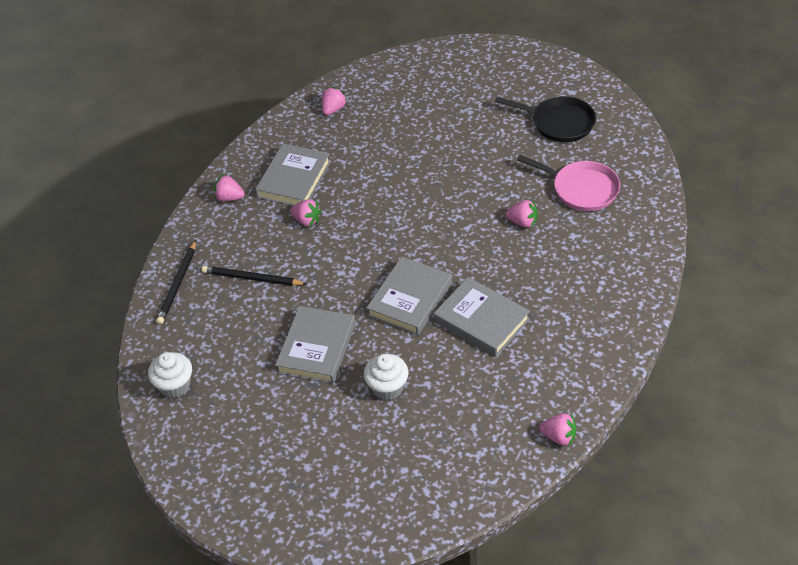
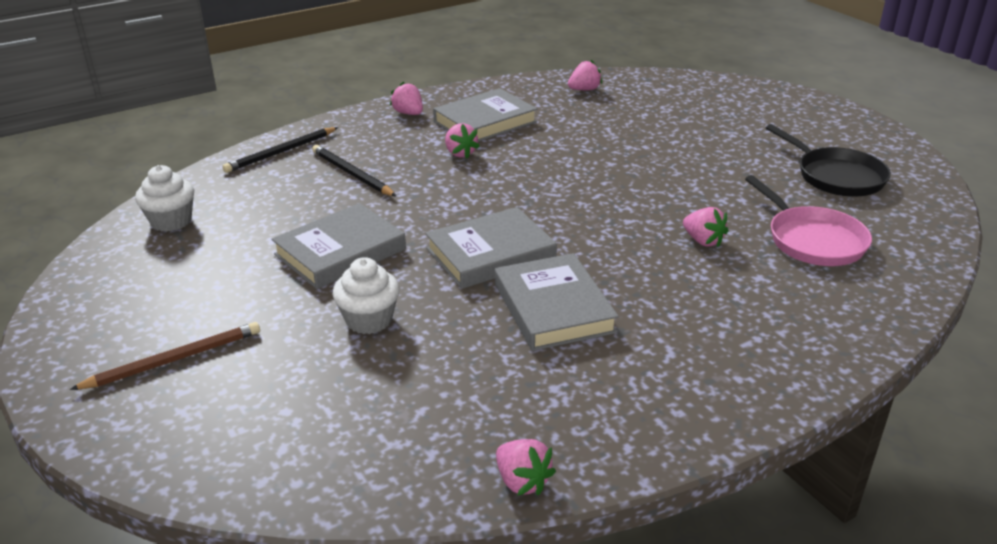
camera: 30 degrees right, 15 degrees down
(305, 478) = (174, 359): none -> brown pencil

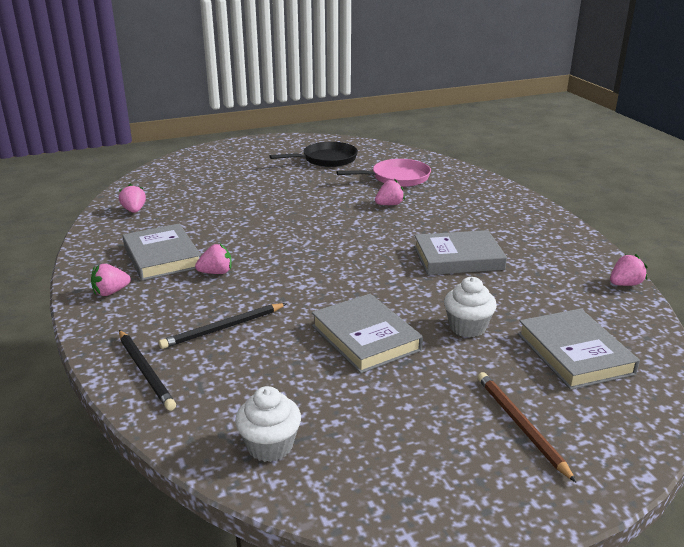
camera: 80 degrees left, 5 degrees down
(490, 254) = (386, 273): grey book -> grey book (574, 353)

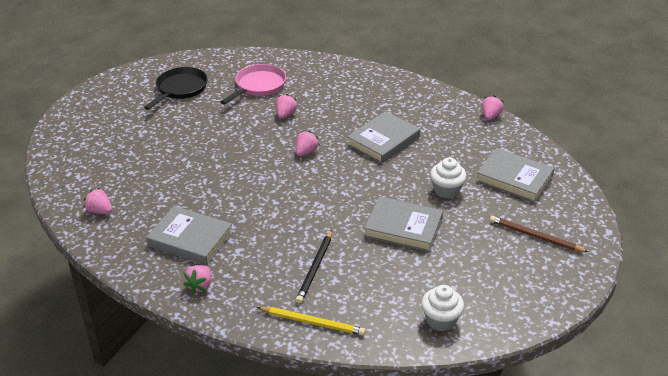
camera: 40 degrees left, 10 degrees up
(145, 371) = (312, 322): black pencil -> yellow pencil
(216, 272) = (249, 231): pink strawberry -> pink strawberry (306, 152)

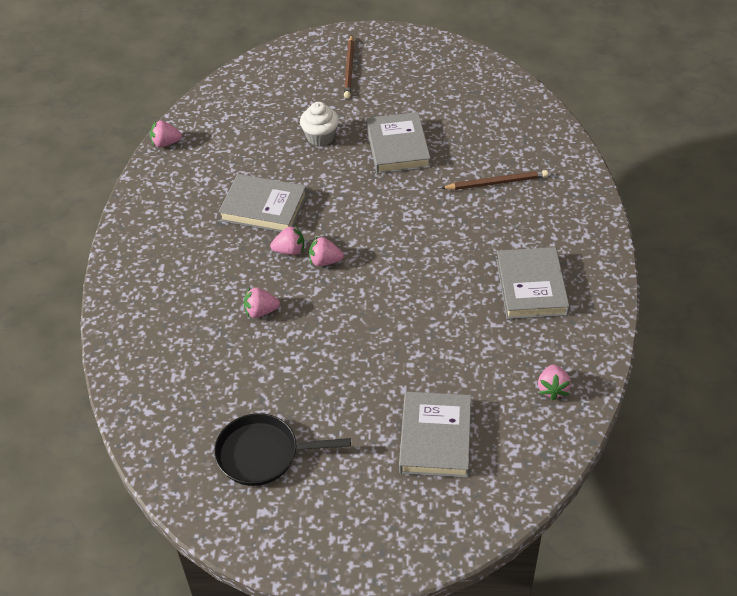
camera: 115 degrees left, 10 degrees up
(200, 285) = (582, 248): pink strawberry -> pink strawberry (290, 250)
(258, 86) = (208, 369): pink pan -> none
(312, 322) = (559, 159): yellow pencil -> none
(315, 268) = (496, 183): black pencil -> brown pencil
(440, 320) = (494, 92): white cupcake -> none
(514, 179) = (271, 100): grey book -> grey book (435, 438)

